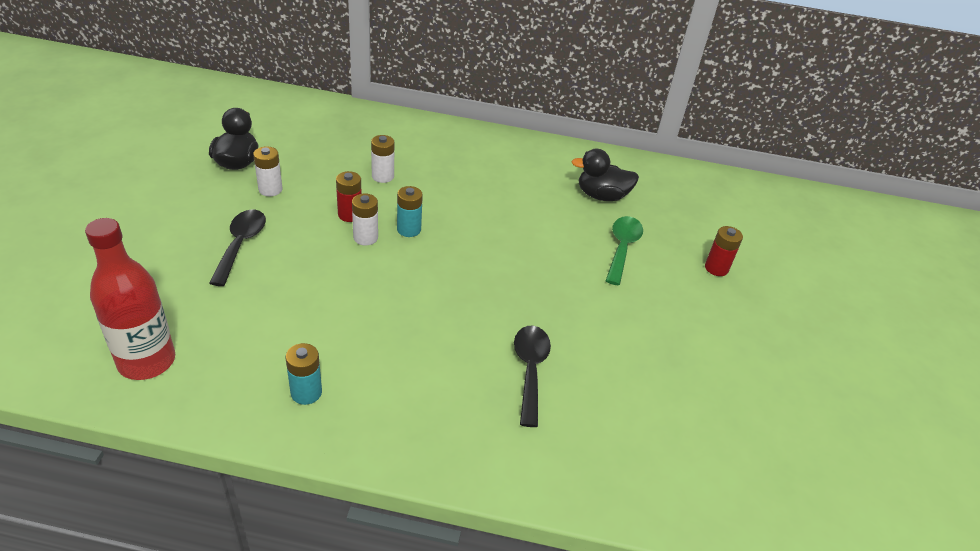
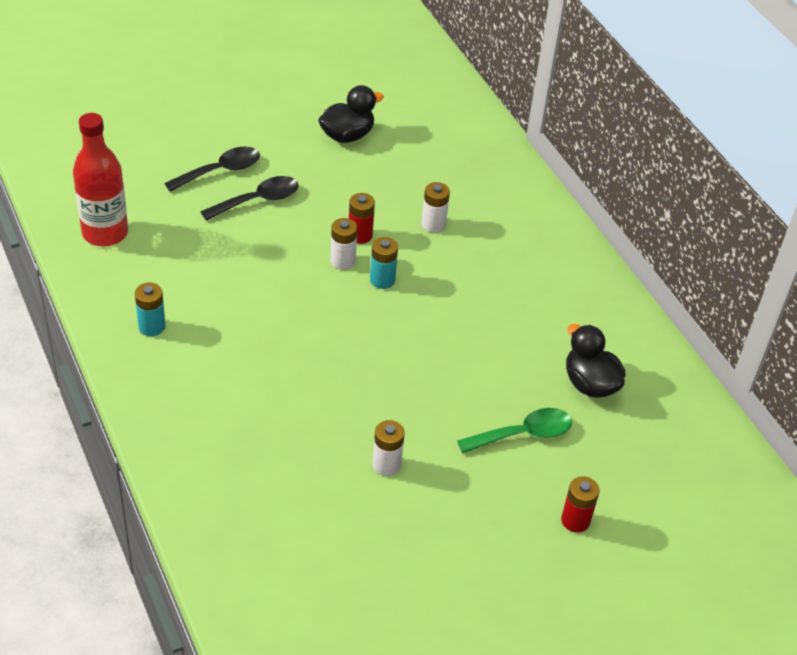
camera: 55 degrees right, 5 degrees up
(270, 189) = (337, 174): white battery -> white battery (386, 464)
(530, 370) = (295, 441): black spoon -> black spoon (221, 171)

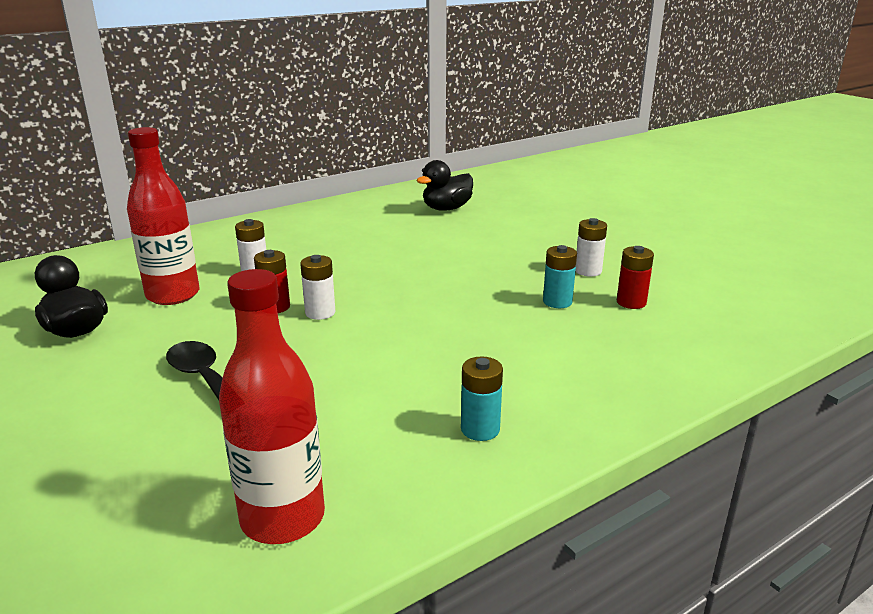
camera: 95 degrees left, 20 degrees down
(221, 171) = (129, 420): black spoon -> none
(382, 280) = (347, 290): turquoise battery -> turquoise battery (557, 302)
(396, 178) = (173, 295): none -> red bottle
(523, 434) = (514, 226): green spoon -> none
(575, 520) = (583, 209): red battery -> red battery (631, 302)

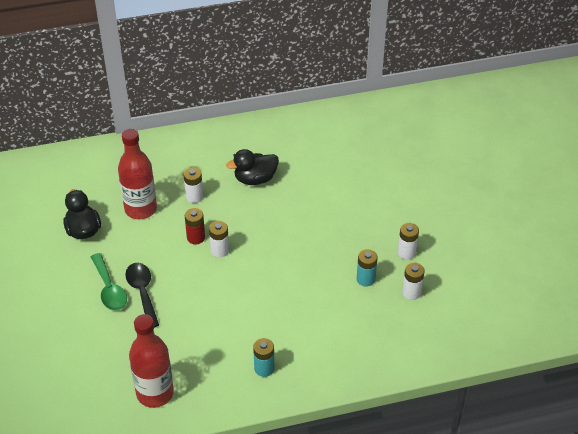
camera: 20 degrees right, 20 degrees up
(139, 387) = (109, 289): none -> green spoon
(446, 209) = (353, 147): black duck -> black duck (255, 179)
(631, 302) = (411, 292): red battery -> white battery

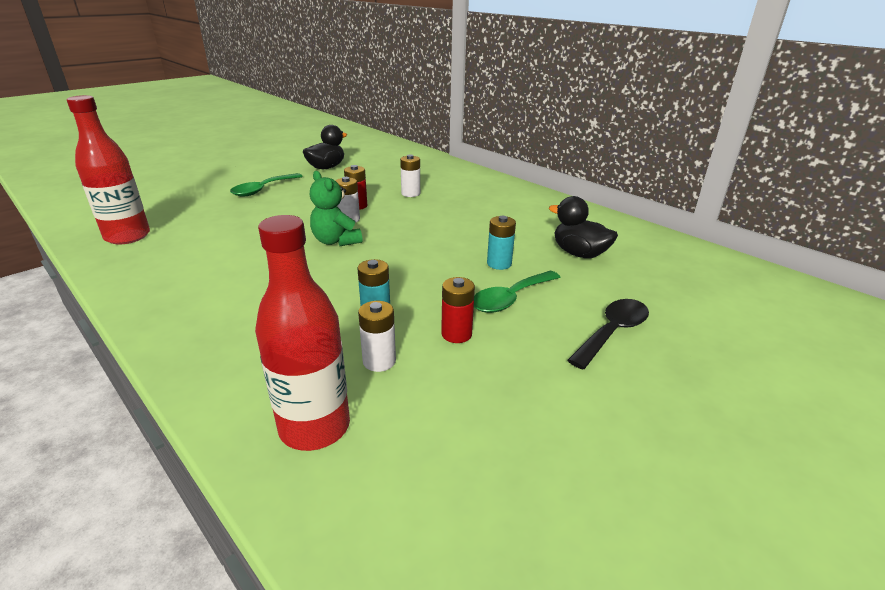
camera: 60 degrees right, 15 degrees down
(140, 209) = (371, 179): red bottle -> red bottle (314, 427)
(142, 292) = (267, 202): black spoon -> black spoon (612, 332)
(254, 269) = (336, 241): none -> green teddy bear
(255, 179) = (467, 212): black duck -> black duck (579, 253)
(264, 368) = (178, 284): turquoise battery -> turquoise battery (499, 264)
(387, 214) = (510, 299): none -> green spoon
(406, 252) = (456, 334): white battery -> red battery

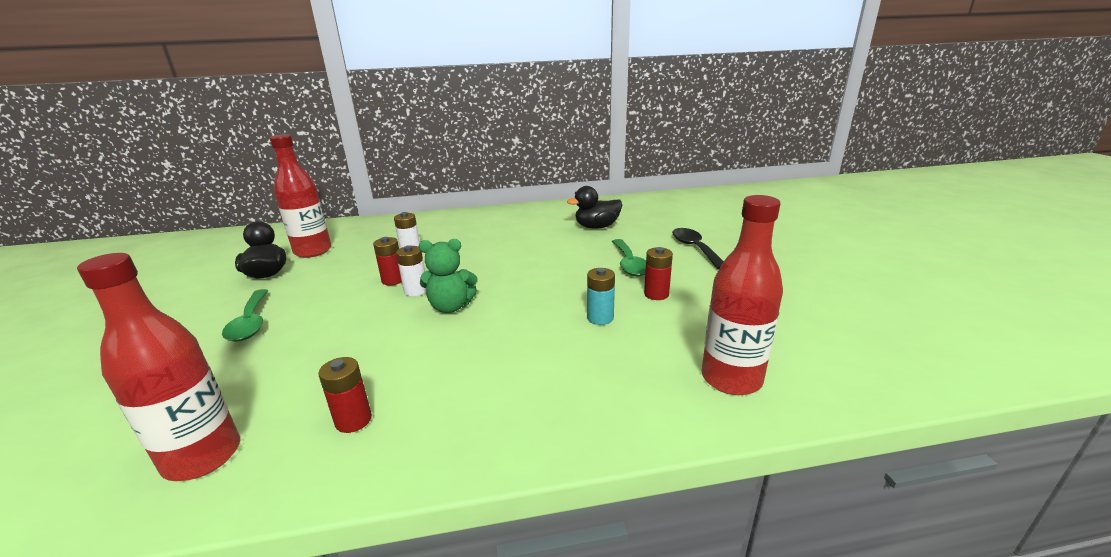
camera: 55 degrees left, 5 degrees down
(173, 263) = (353, 420): none -> red battery
(372, 165) = (313, 251): none -> red bottle
(379, 361) = (666, 332): white battery -> none
(499, 264) = (579, 253): turquoise battery -> none

